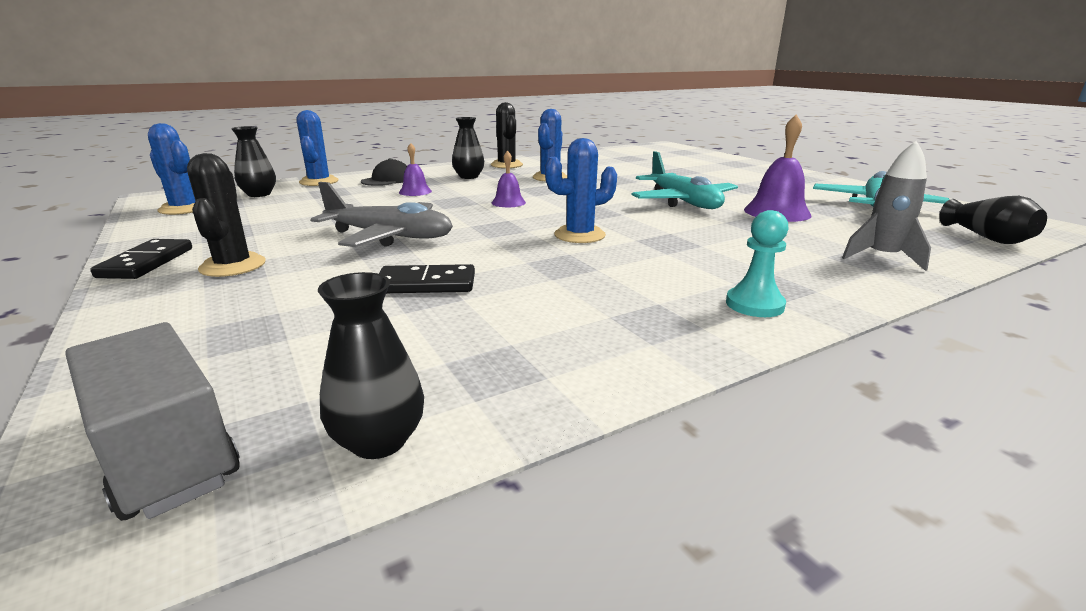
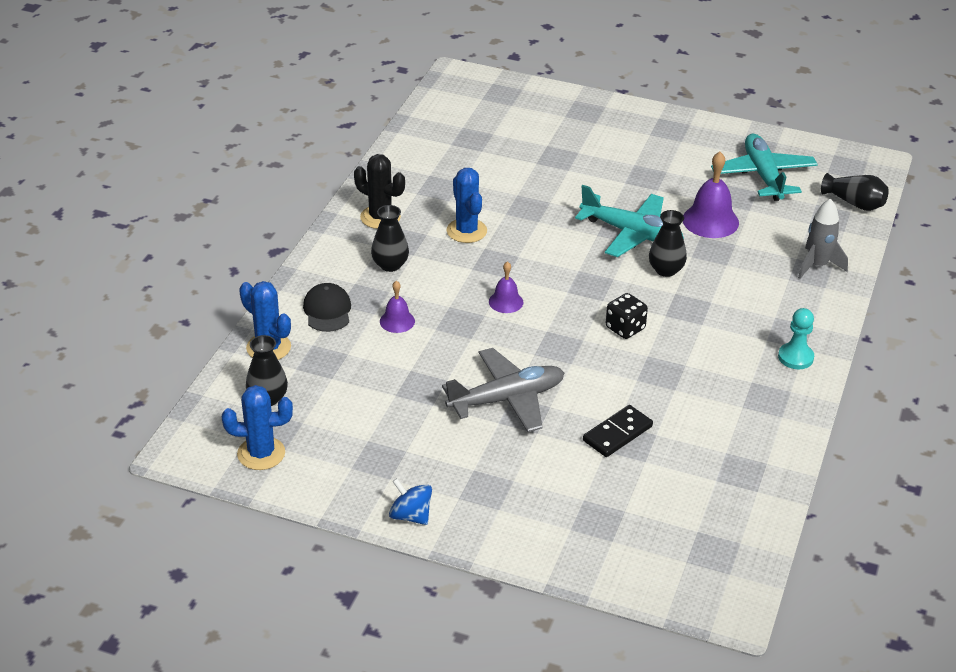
camera: 40 degrees left, 15 degrees up
(146, 262) = (410, 515): black domino -> blue spinning top
(164, 450) = (691, 577): grey truck -> none
(233, 266) = (473, 485): black cactus -> none
(379, 440) = (753, 528): black vase -> black vase (666, 270)
(579, 235) = (625, 328): blue cactus -> black dice

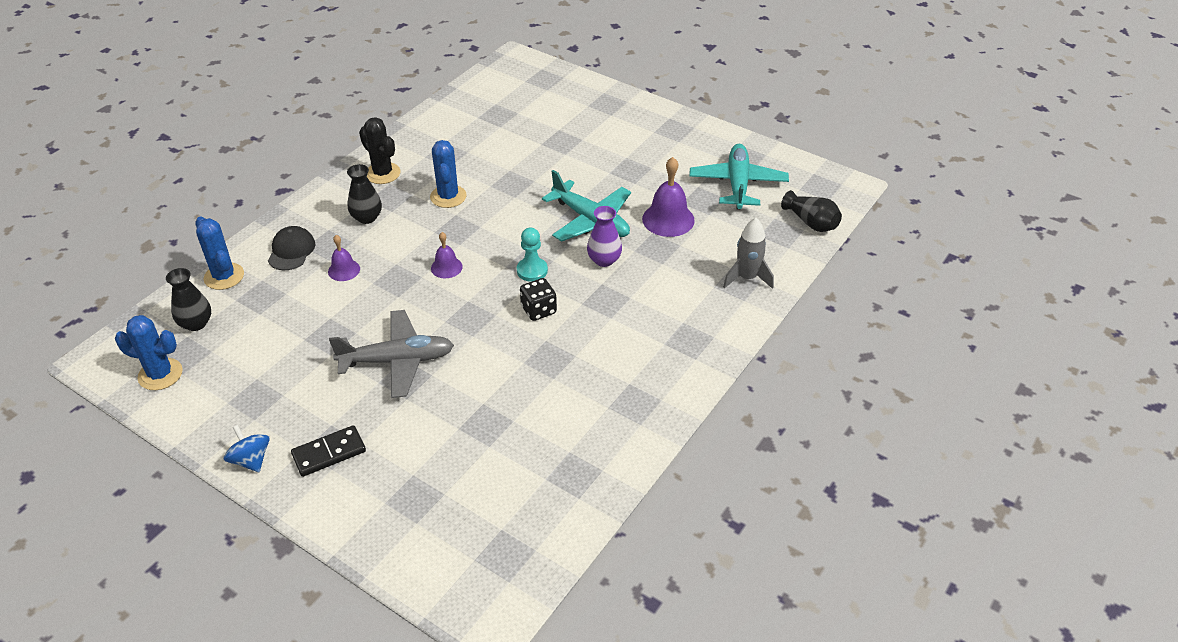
camera: 15 degrees right, 5 degrees up
(617, 434) = (478, 413): black domino -> black domino (329, 453)
(666, 270) = (604, 260): black vase -> purple vase
(795, 357) = (682, 366): turquoise pawn -> turquoise pawn (532, 270)

